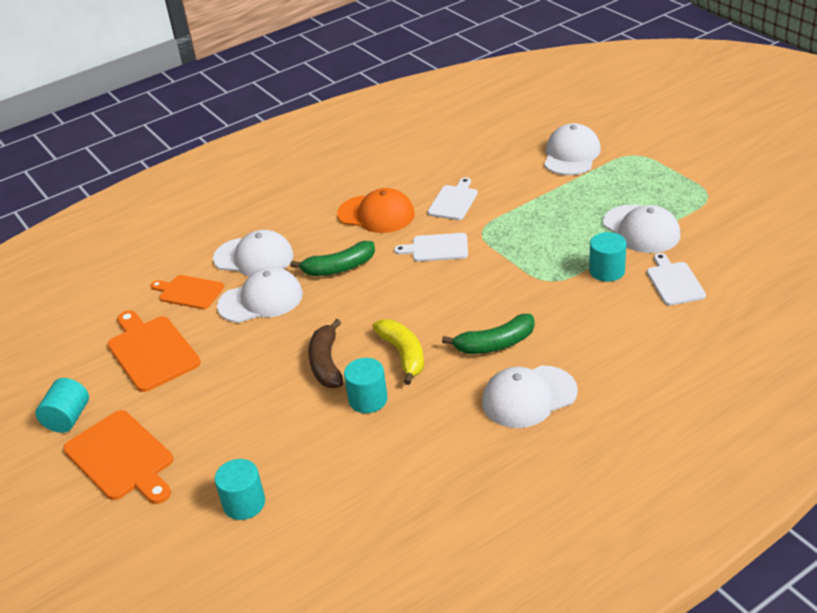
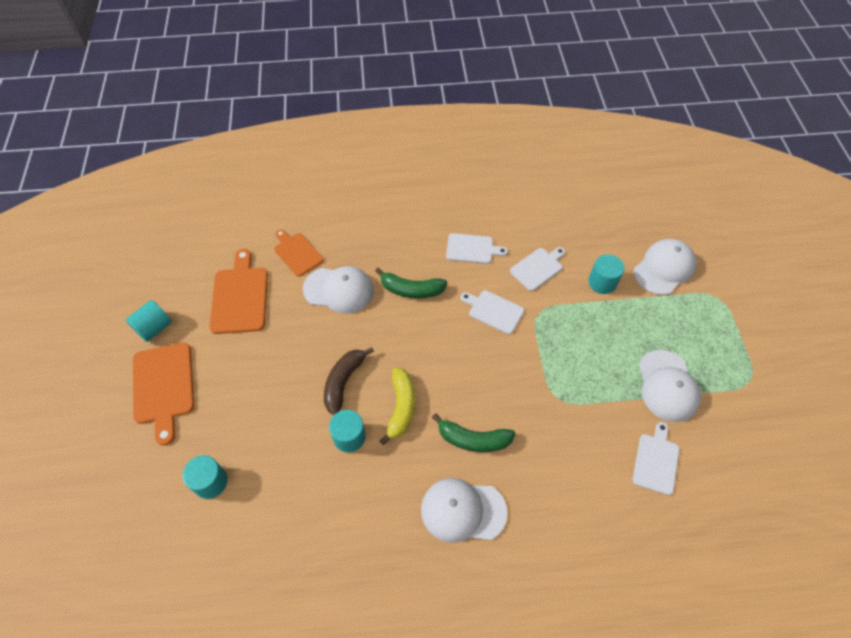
camera: 25 degrees right, 20 degrees up
(254, 257) = (360, 243): white cap -> none
(376, 214) = (472, 249): orange cap -> white cutting board
(607, 271) = (609, 415): turquoise cylinder -> turquoise cylinder (602, 282)

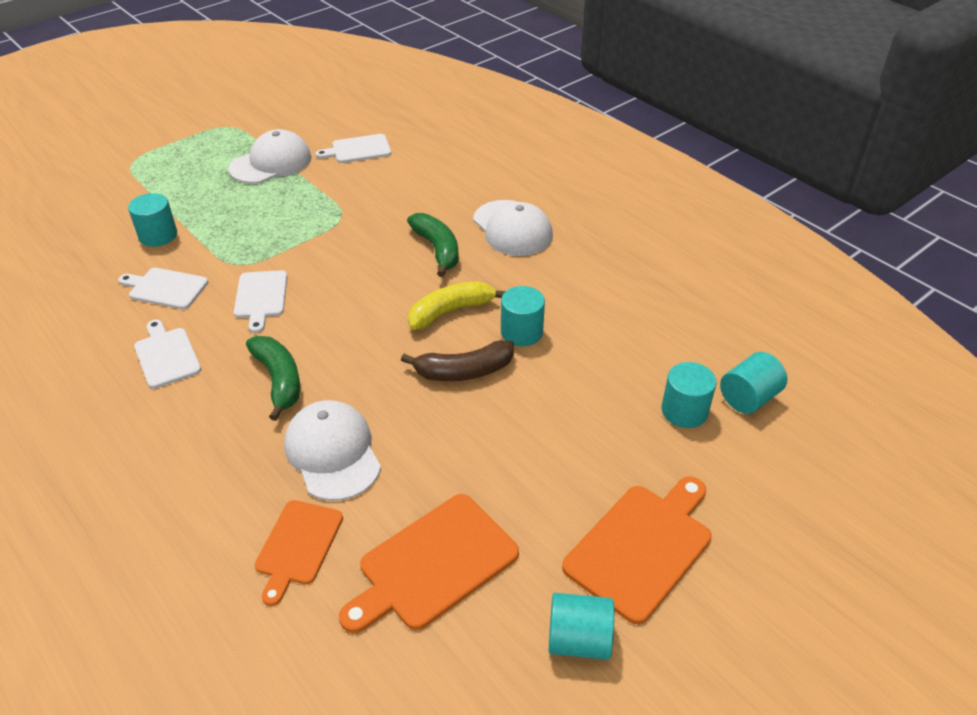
camera: 125 degrees left, 15 degrees down
(183, 531) = (748, 398): none -> turquoise cylinder
(664, 268) = (107, 202): white cap -> none

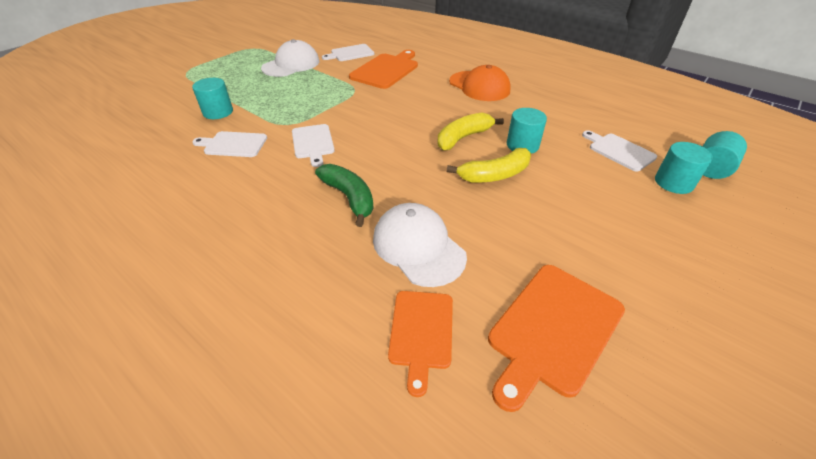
camera: 10 degrees left, 0 degrees up
(166, 356) = (247, 190): white cutting board -> white cutting board (619, 151)
(437, 249) = (433, 102): green banana -> none
(464, 371) = (494, 175): brown banana -> yellow banana
(512, 228) = (479, 86): white cap -> orange cap
(578, 640) = (723, 380): turquoise cylinder -> none
(641, 547) = (716, 287): orange cutting board -> orange cutting board (386, 70)

